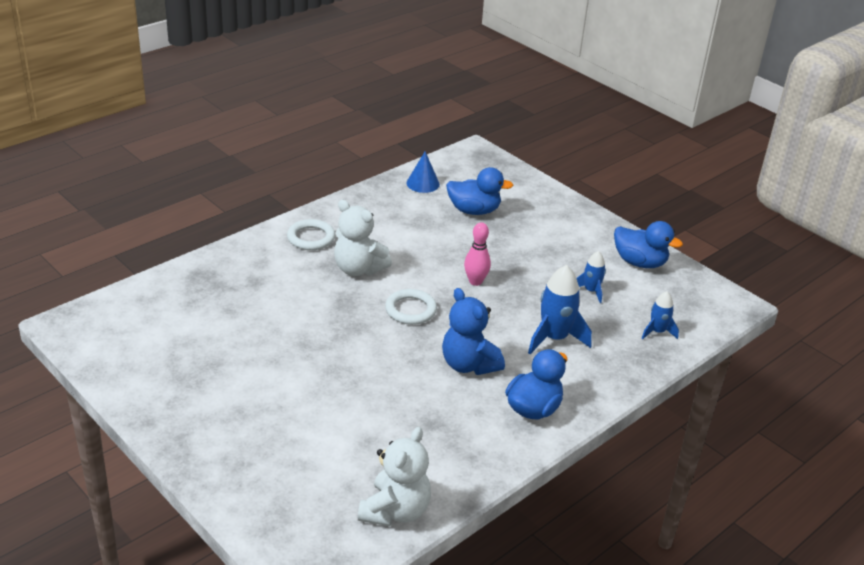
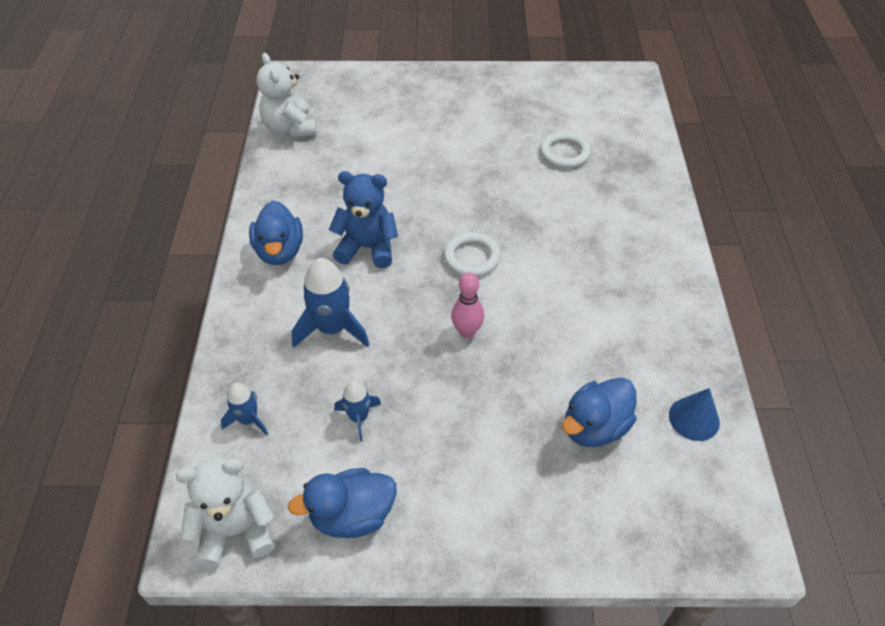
camera: 135 degrees right, 15 degrees up
(311, 238) = (647, 256): white ring -> white ring (564, 153)
(358, 269) = (565, 259): white teddy bear -> white teddy bear (235, 530)

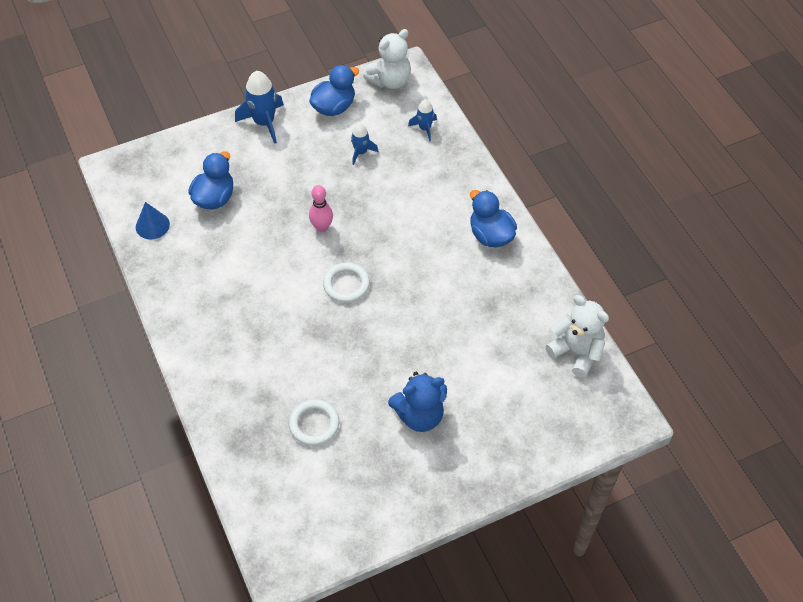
camera: 155 degrees right, 5 degrees up
(332, 328) = (413, 196): blue rocket -> blue rocket (264, 122)
(367, 248) = (429, 262): blue teddy bear -> blue teddy bear (419, 415)

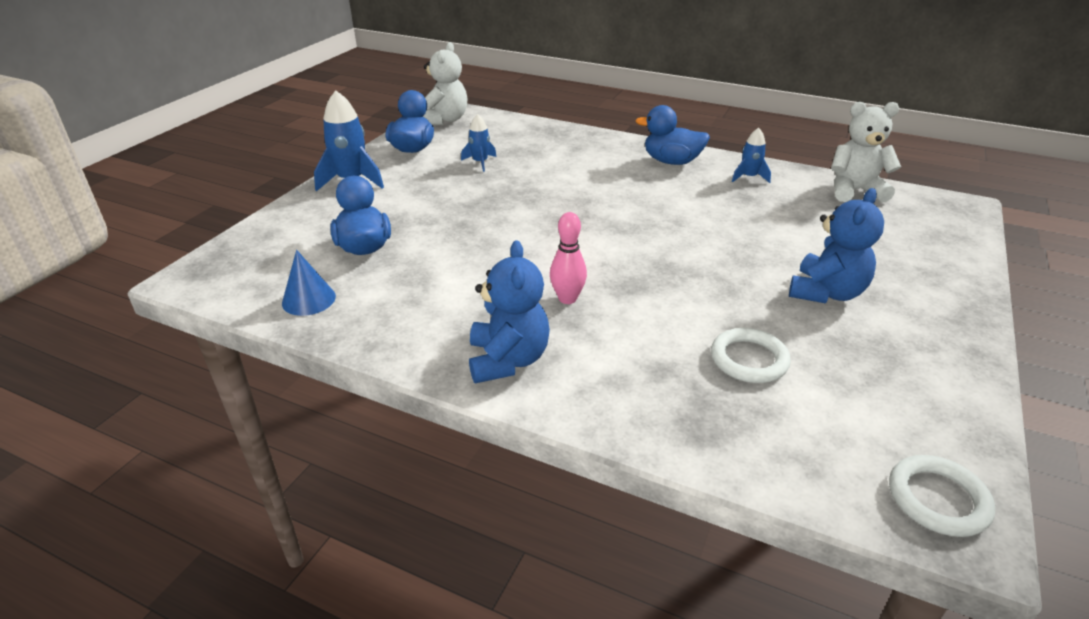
camera: 40 degrees left, 20 degrees down
(202, 337) = (508, 360): none -> blue teddy bear
(322, 227) = (515, 218): pink bowling pin -> pink bowling pin (567, 299)
(346, 284) = (602, 242): white ring -> white ring (937, 499)
(424, 128) = (516, 132): blue rocket -> blue rocket (749, 177)

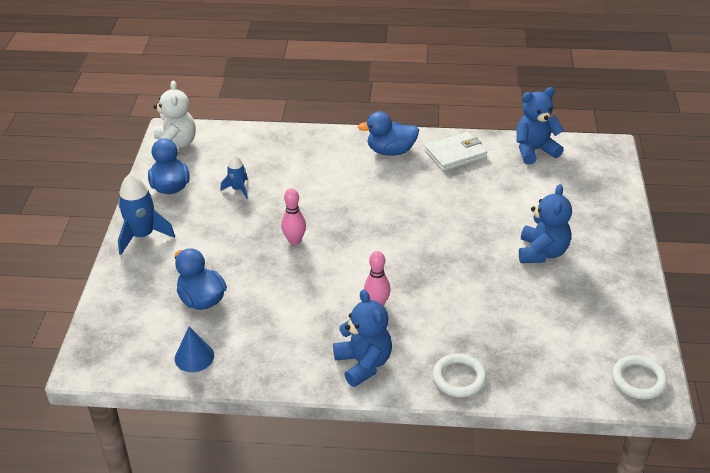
camera: 20 degrees left, 5 degrees up
(509, 216) = (294, 240): none -> pink bowling pin
(749, 177) = (455, 154): blue rocket -> white wallet
(749, 359) = (512, 319): white ring -> white ring (459, 378)
(854, 191) = (534, 150): white teddy bear -> blue teddy bear

